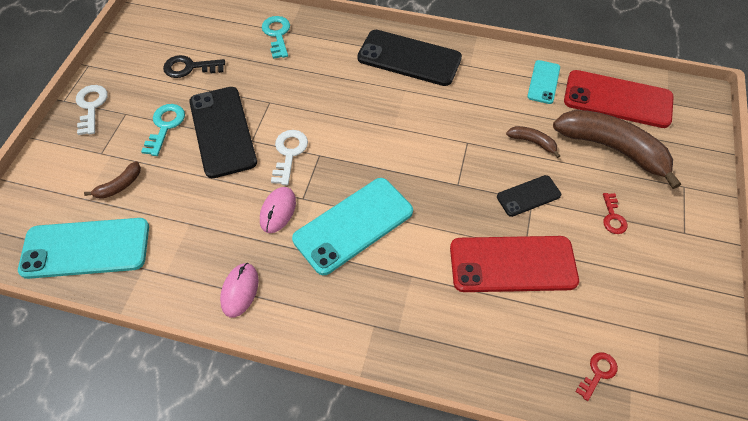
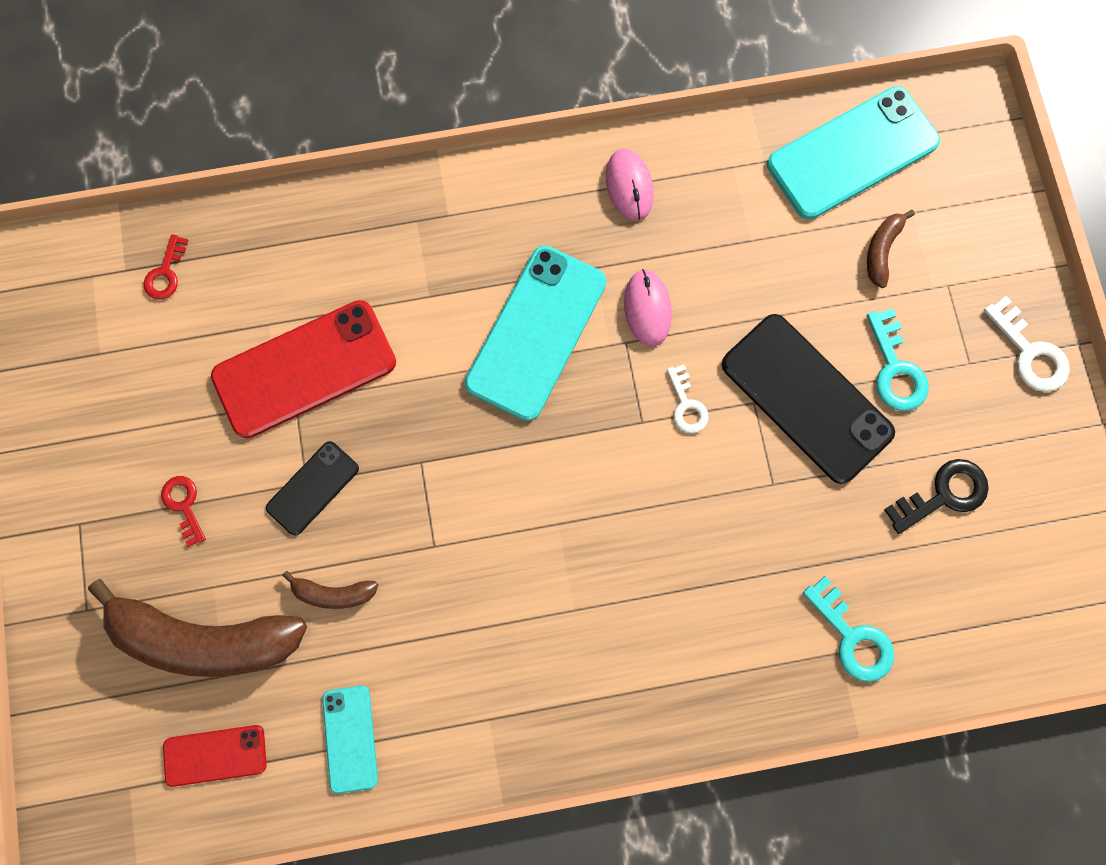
camera: 155 degrees right, 20 degrees up
(289, 153) = (686, 405): white key -> white key, size x0.67
(409, 58) = (599, 688): black phone -> none
(617, 99) = (215, 755): red phone -> red phone, size x0.53

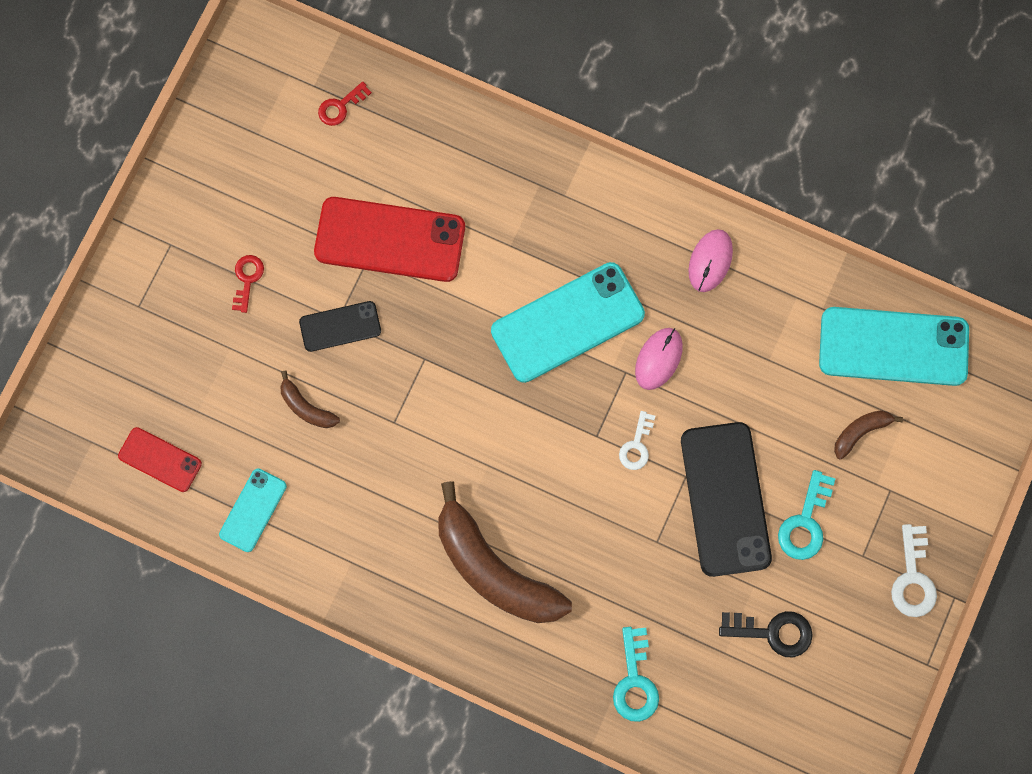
camera: 35 degrees right, 0 degrees up
(206, 637) = (204, 378): brown banana -> brown banana (494, 569)

